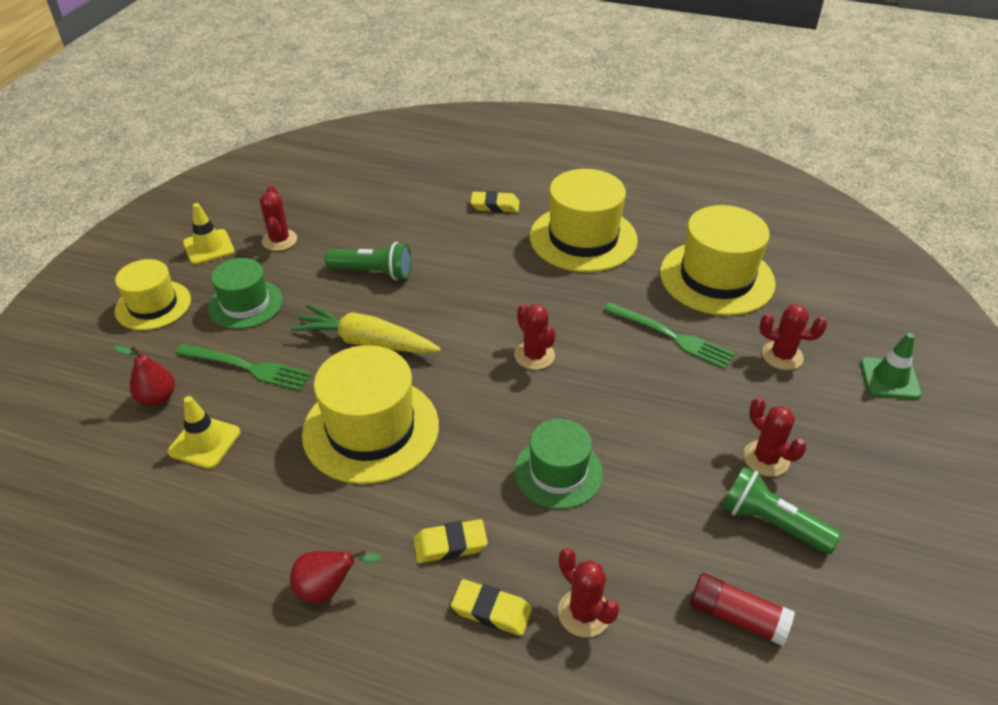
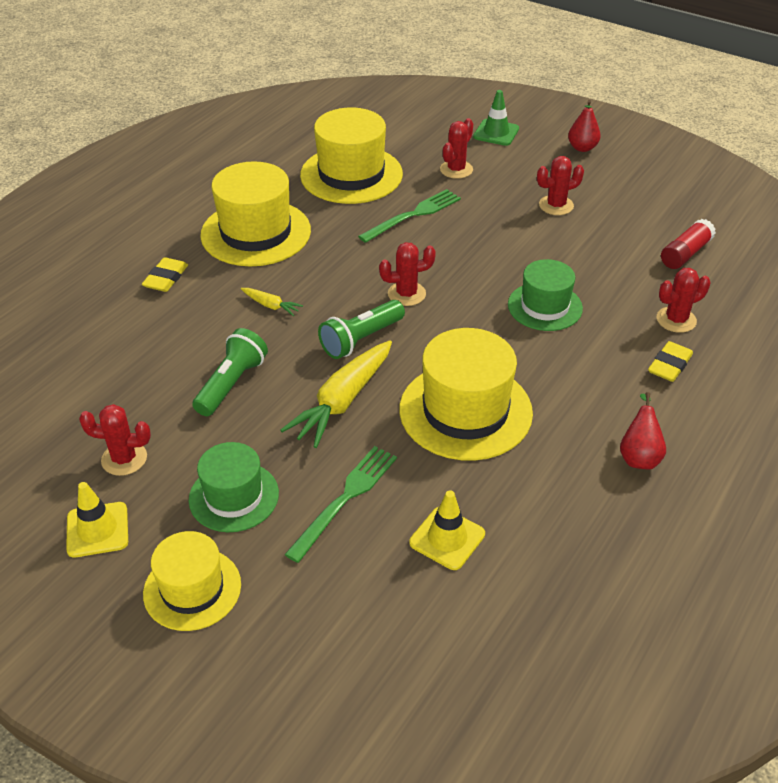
camera: 75 degrees left, 0 degrees up
(157, 398) = (366, 581): red pear -> red pear (582, 148)
(450, 544) = (606, 378): yellow eraser -> none
(481, 271) = (271, 305): none -> yellow carrot
(771, 523) = (613, 219): green flashlight -> green flashlight (361, 339)

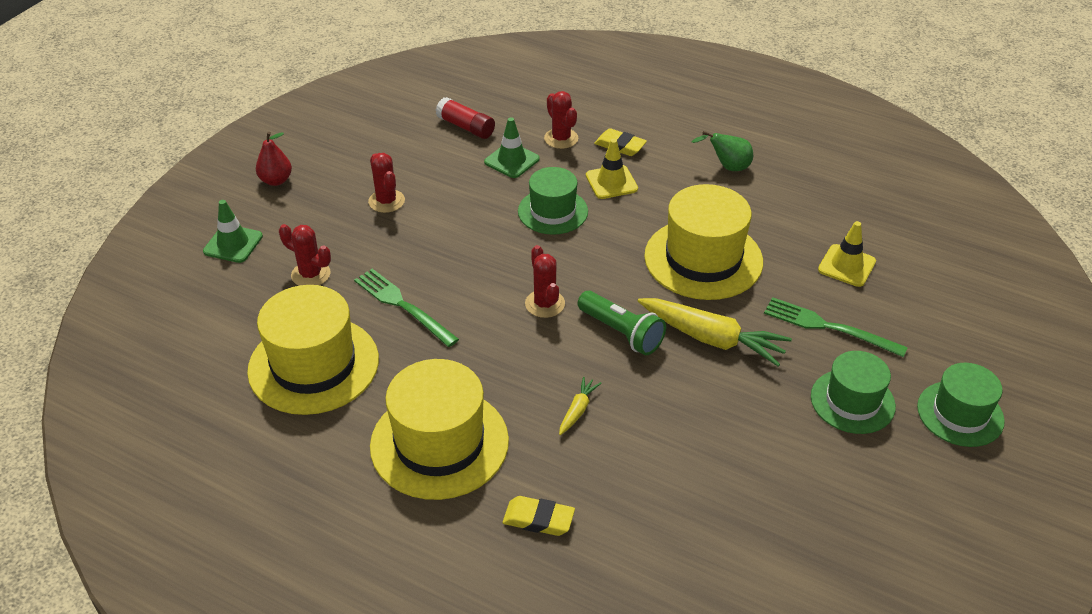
camera: 95 degrees left, 0 degrees up
(97, 530) = (928, 496): yellow traffic cone -> yellow traffic cone (611, 182)
(124, 459) = (836, 495): red cactus -> none
(192, 589) = (960, 414): yellow hat -> green hat
(231, 384) = (708, 425): green flashlight -> none
(629, 282) = (512, 160): none -> green traffic cone
(639, 456) = (727, 167): red pear -> green pear

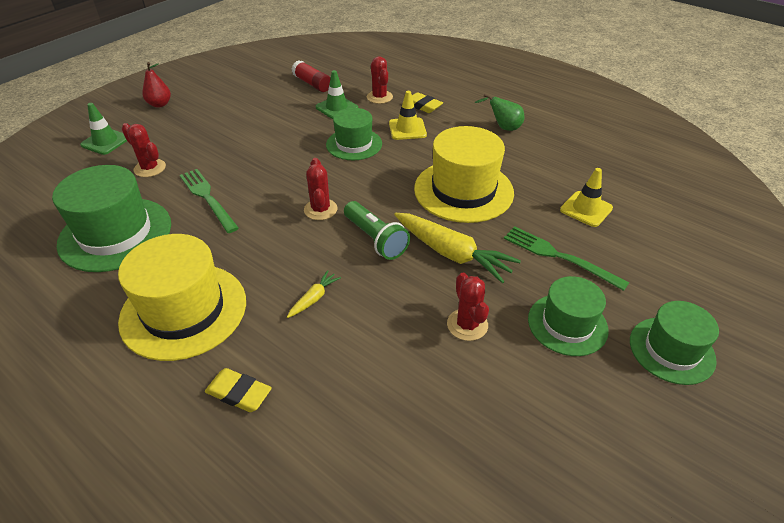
camera: 10 degrees right, 0 degrees up
(313, 365) = (115, 234): yellow hat -> green hat
(386, 201) = (231, 125): red cactus -> red cactus (467, 325)

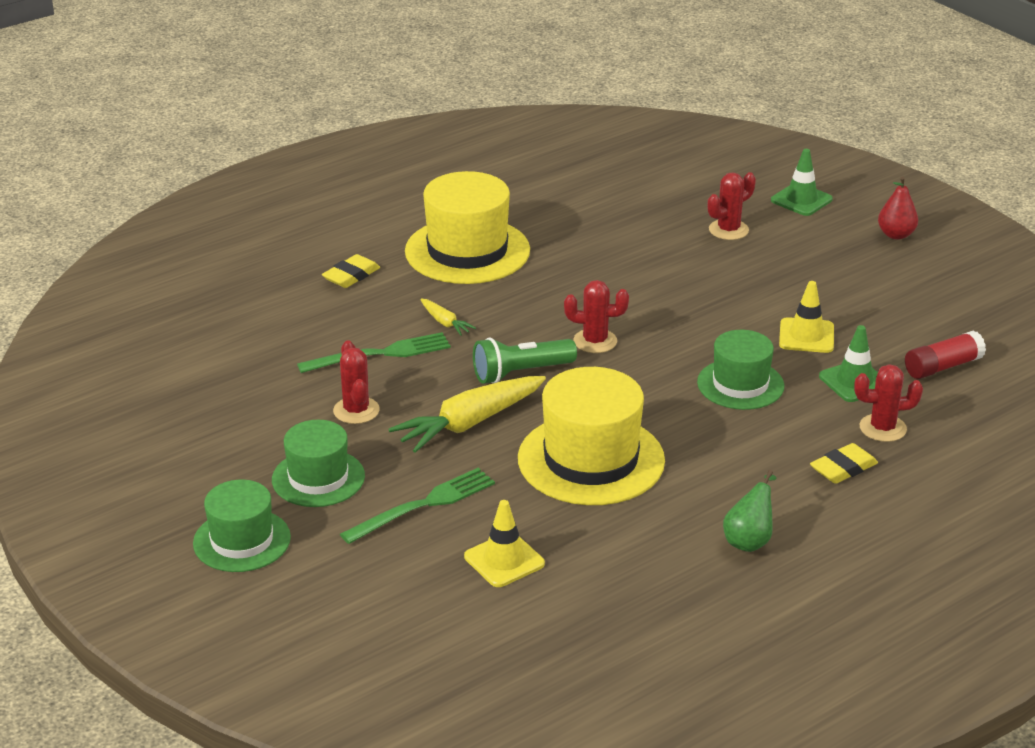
camera: 105 degrees right, 10 degrees down
(115, 234) = (605, 213): green hat -> none
(207, 198) = (650, 267): green fork -> green fork (380, 354)
(407, 129) = (771, 439): yellow traffic cone -> yellow traffic cone (806, 336)
(467, 325) = (356, 410): red cactus -> red cactus turned 75 degrees clockwise

